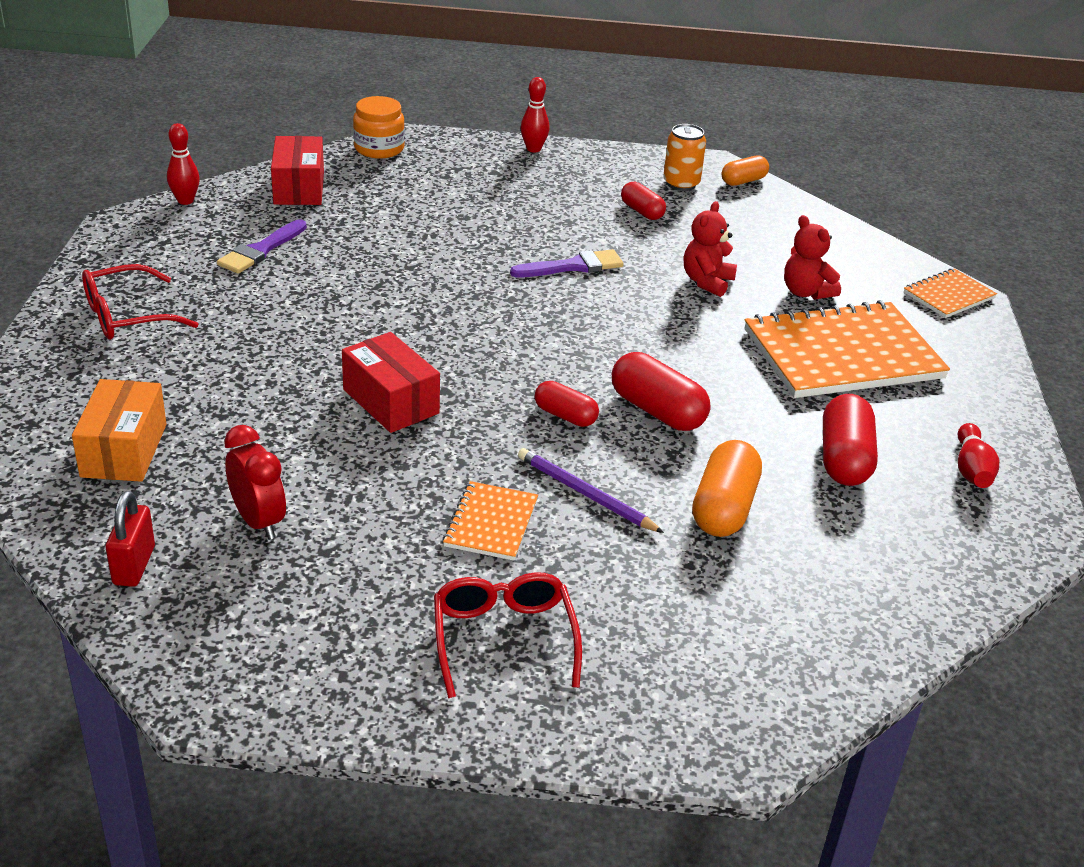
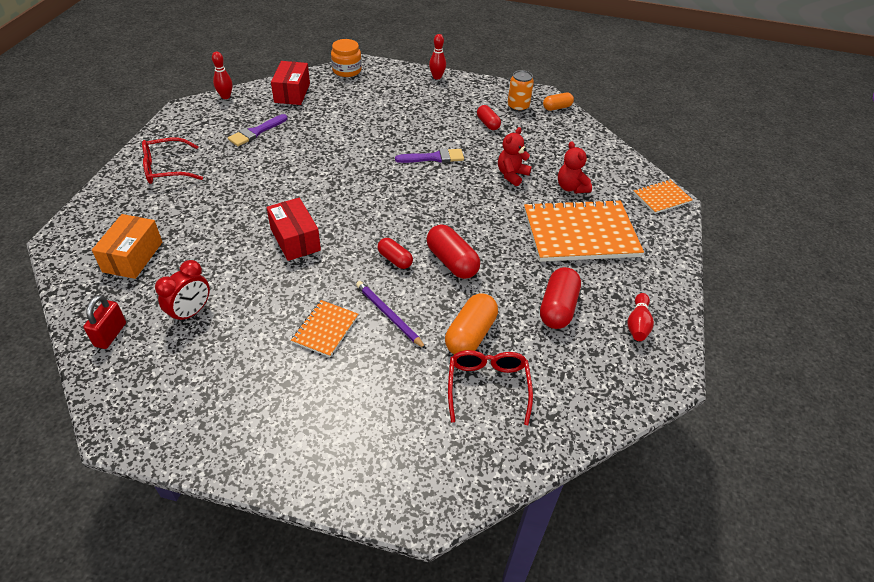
camera: 10 degrees right, 10 degrees up
(258, 521) = (191, 313): red clock -> red clock turned 60 degrees clockwise
(503, 639) = (305, 411): red glasses -> red glasses (488, 387)

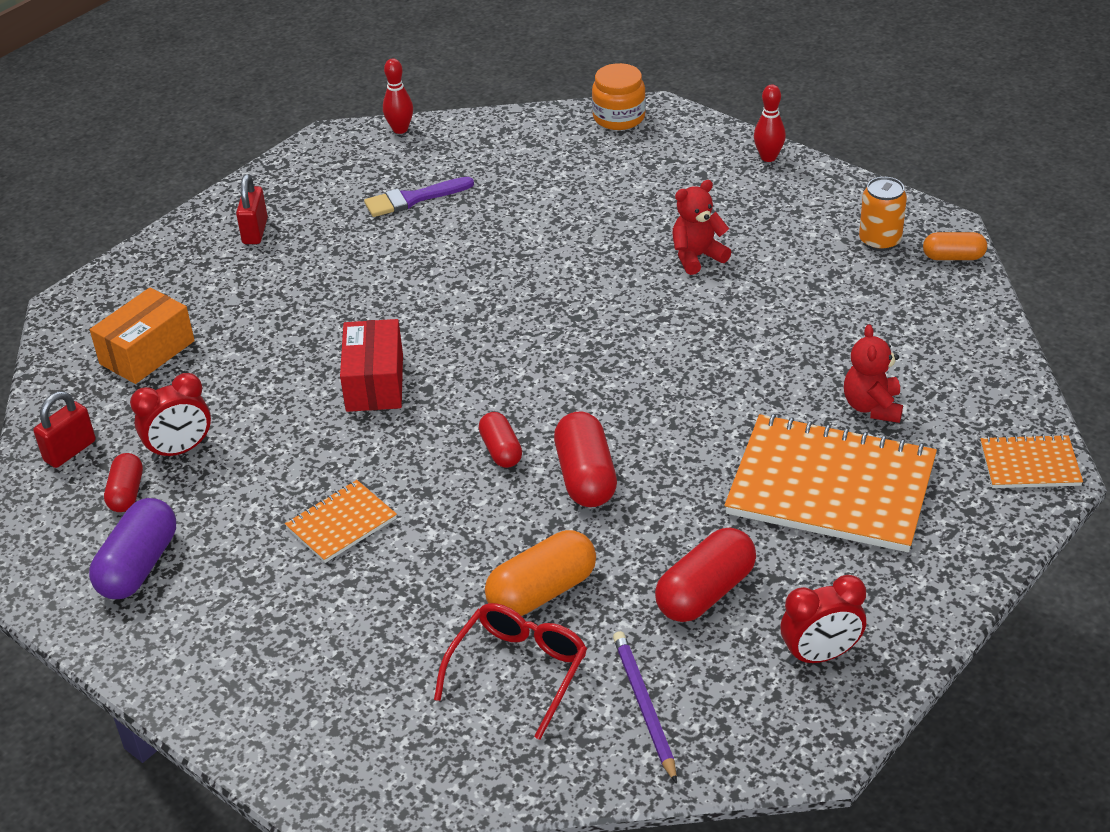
camera: 30 degrees right, 5 degrees down
(166, 169) = (255, 231): red glasses -> red padlock
(203, 398) = (138, 566): none -> purple capsule
(292, 93) = (506, 142): red box -> none
(388, 315) = (441, 529): purple pencil -> purple pencil (644, 706)
(433, 158) = (667, 301): purple brush -> none
(488, 124) = (802, 261): red capsule -> red capsule (126, 493)
(512, 175) = (781, 361): red teddy bear -> red teddy bear (697, 257)
(637, 324) = (820, 655): red bowling pin -> red clock

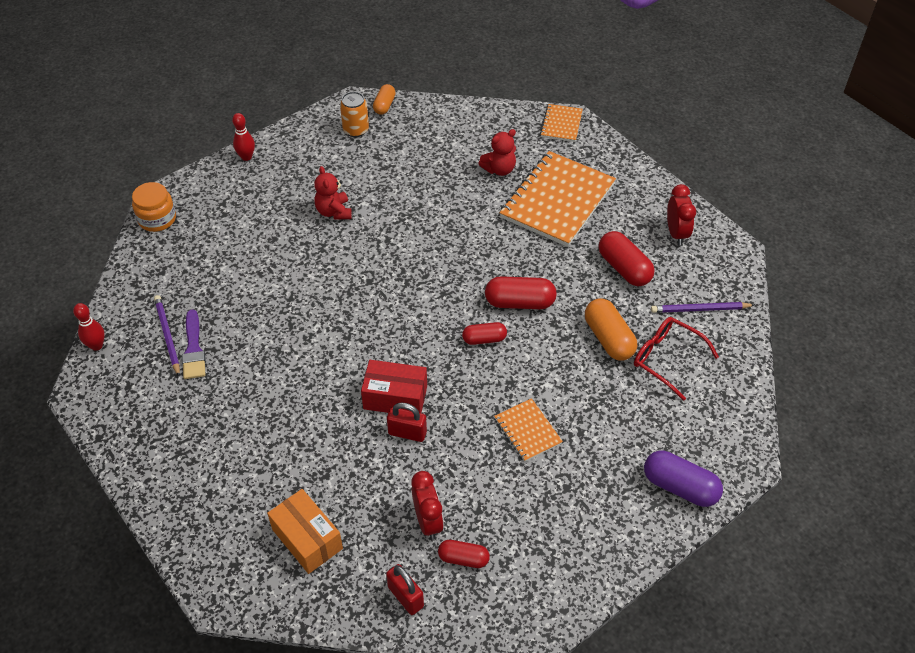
camera: 80 degrees left, 10 degrees up
(138, 566) = (539, 553): purple capsule -> purple capsule (680, 487)
(255, 231) = (184, 455): red padlock -> red padlock (407, 433)
(429, 174) = (167, 336): none -> purple pencil
(872, 407) = (499, 169): red teddy bear -> red teddy bear turned 45 degrees counterclockwise

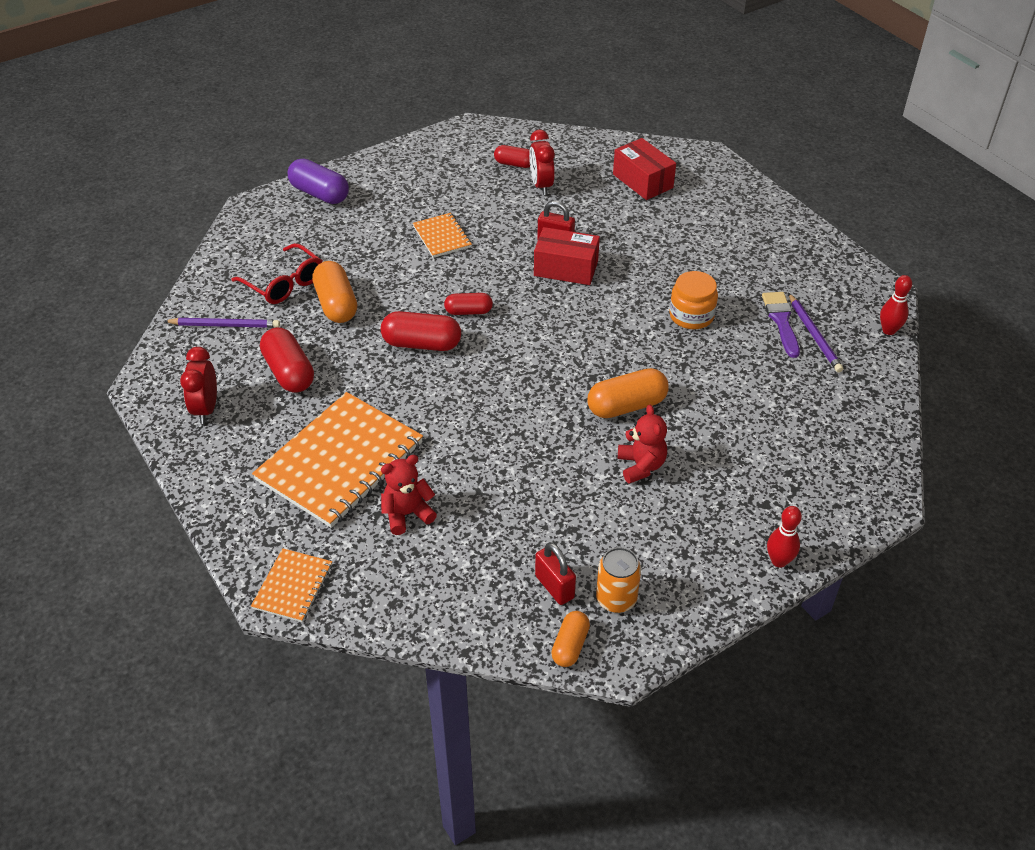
camera: 175 degrees left, 5 degrees down
(157, 219) = (877, 471): orange jar -> orange jar (691, 316)
(307, 539) = (642, 181): orange box -> red box
(342, 258) = (626, 406): none -> orange capsule
(405, 597) = (562, 147): red padlock -> red padlock (554, 587)

